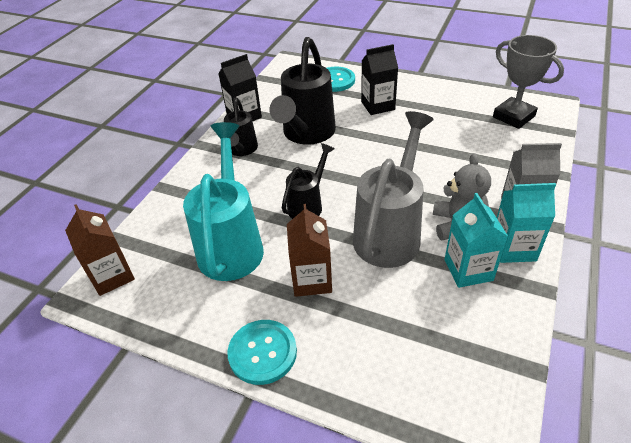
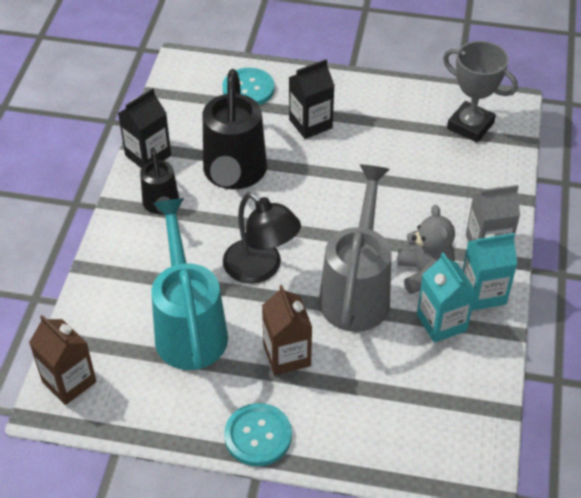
camera: 15 degrees left, 5 degrees up
(308, 204) = (261, 269): black watering can -> black lamp

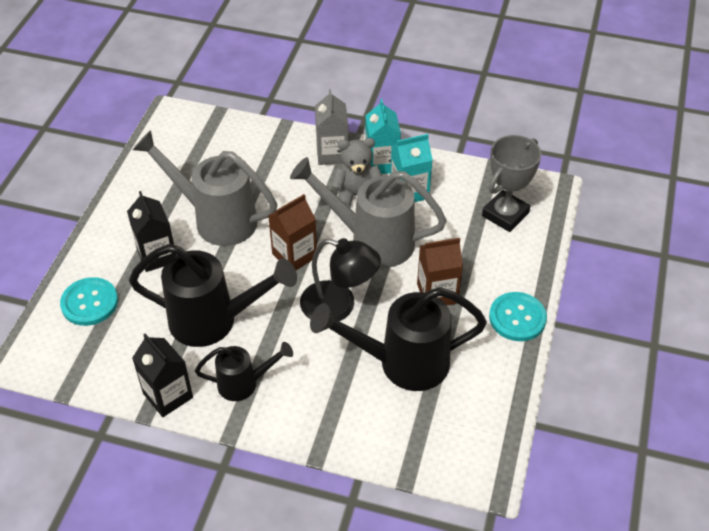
camera: 85 degrees left, 0 degrees up
(69, 381) = (460, 462): brown carton -> brown carton (294, 255)
(189, 326) = (401, 363): turquoise watering can -> black watering can
(261, 269) = (339, 306): black lamp -> black lamp turned 60 degrees clockwise
(366, 159) = (215, 219): none -> grey watering can
(470, 125) = (190, 144): grey trophy -> grey trophy (505, 214)

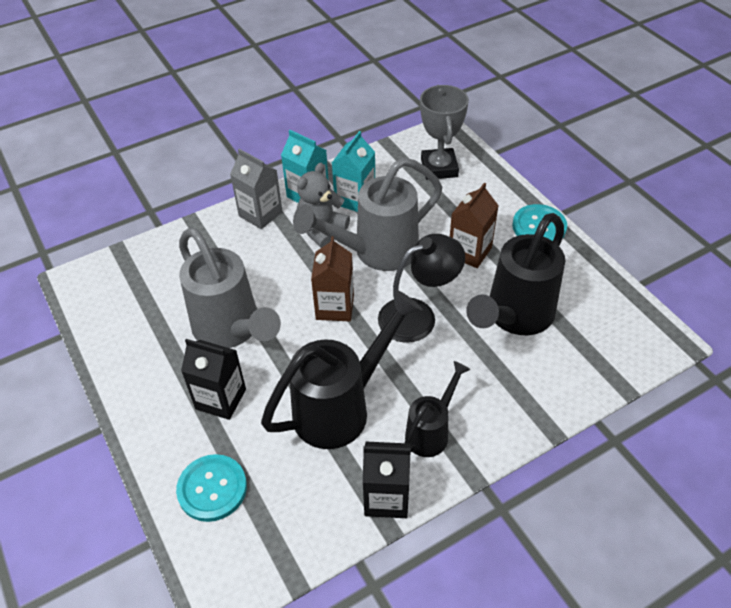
camera: 45 degrees left, 0 degrees up
(215, 219) = (232, 330): grey watering can -> grey watering can turned 105 degrees counterclockwise

